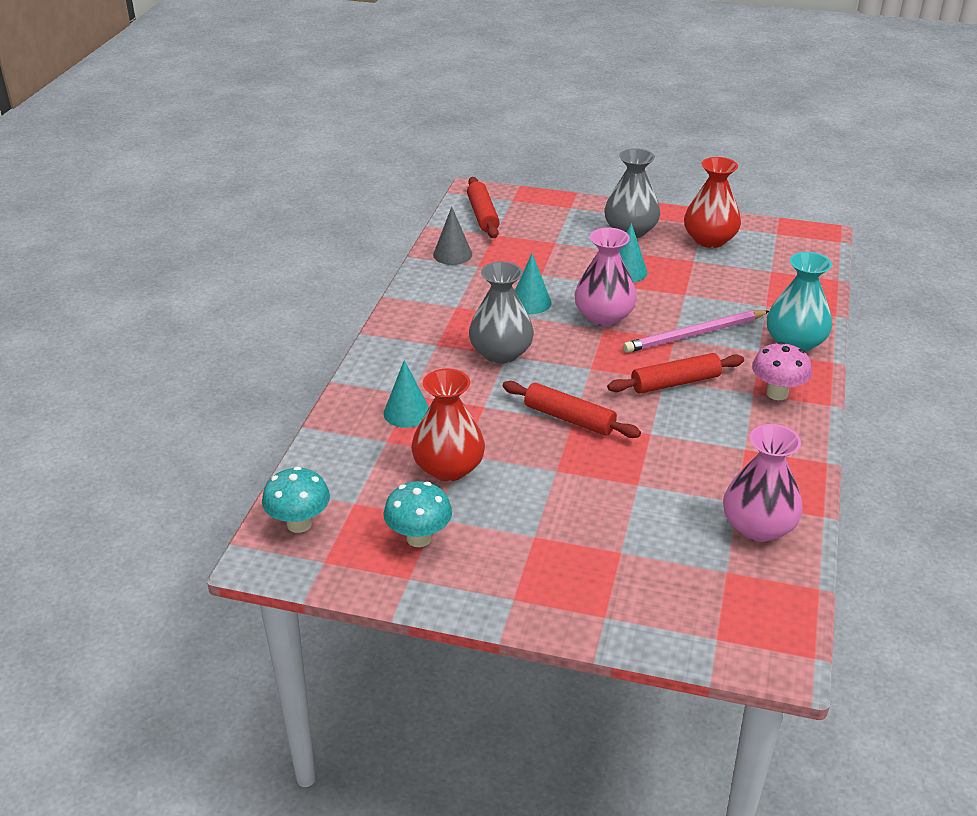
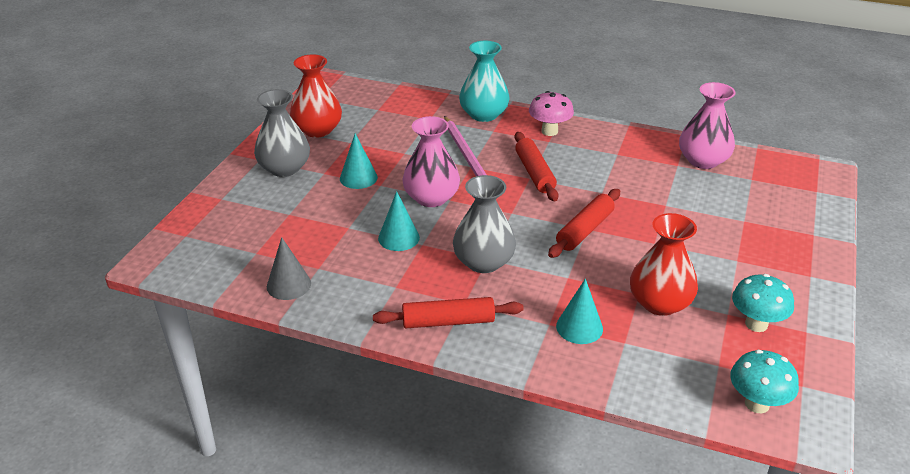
camera: 85 degrees left, 0 degrees up
(482, 215) = (210, 258): red rolling pin -> red rolling pin (448, 321)

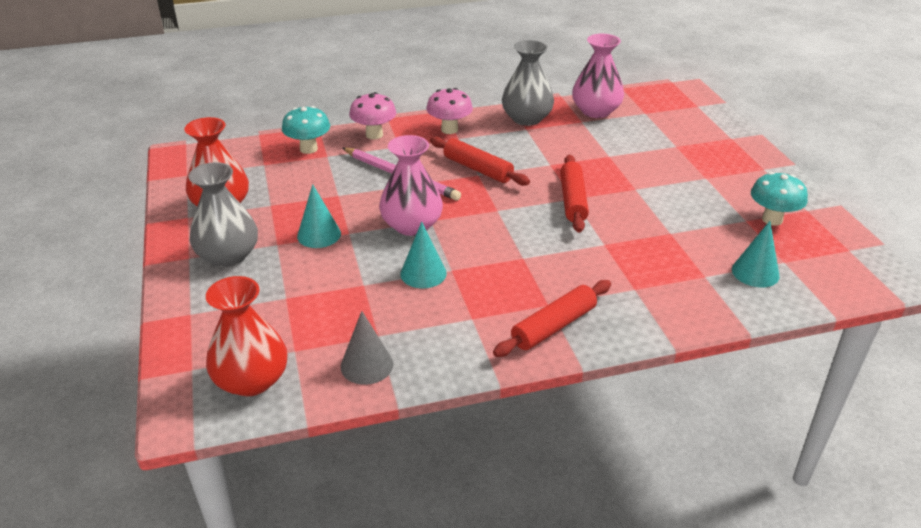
camera: 35 degrees left, 0 degrees up
(483, 114) = (374, 135): turquoise vase -> pink mushroom
(483, 262) = (523, 261): grey vase -> grey vase (526, 118)
(579, 327) = (660, 280): turquoise cone -> turquoise cone (755, 272)
(659, 303) = (693, 233): red vase -> red vase (251, 380)
(757, 404) = (839, 277): turquoise mushroom -> turquoise mushroom (308, 149)

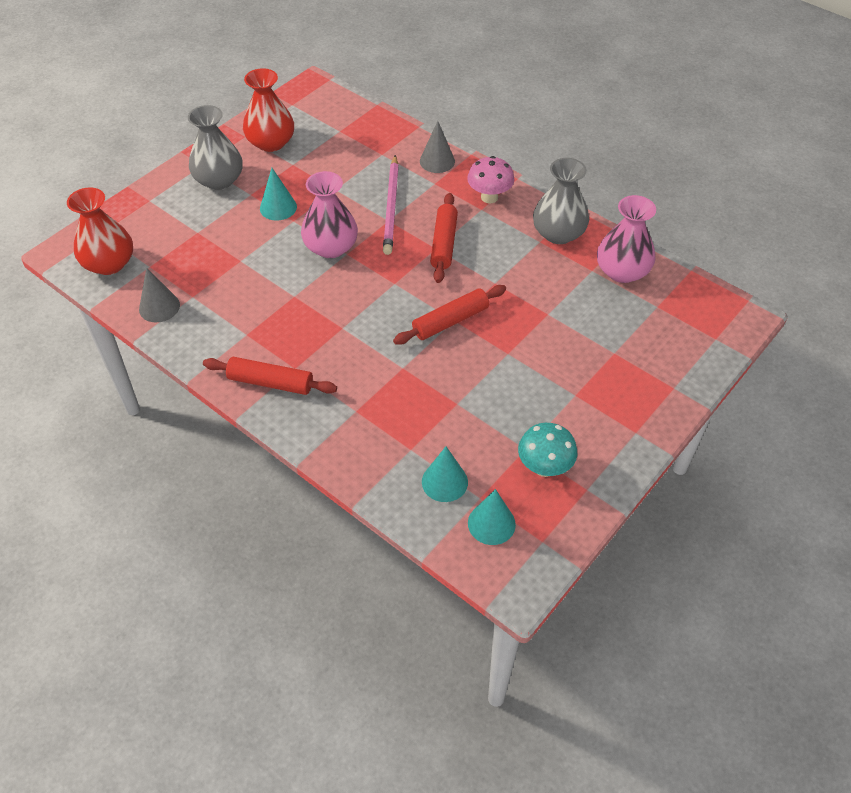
camera: 55 degrees right, 15 degrees up
(308, 149) = (381, 140): turquoise mushroom -> none
(374, 135) = (437, 161): pink mushroom -> grey cone
(423, 273) = (277, 283): turquoise cone -> turquoise cone (491, 523)

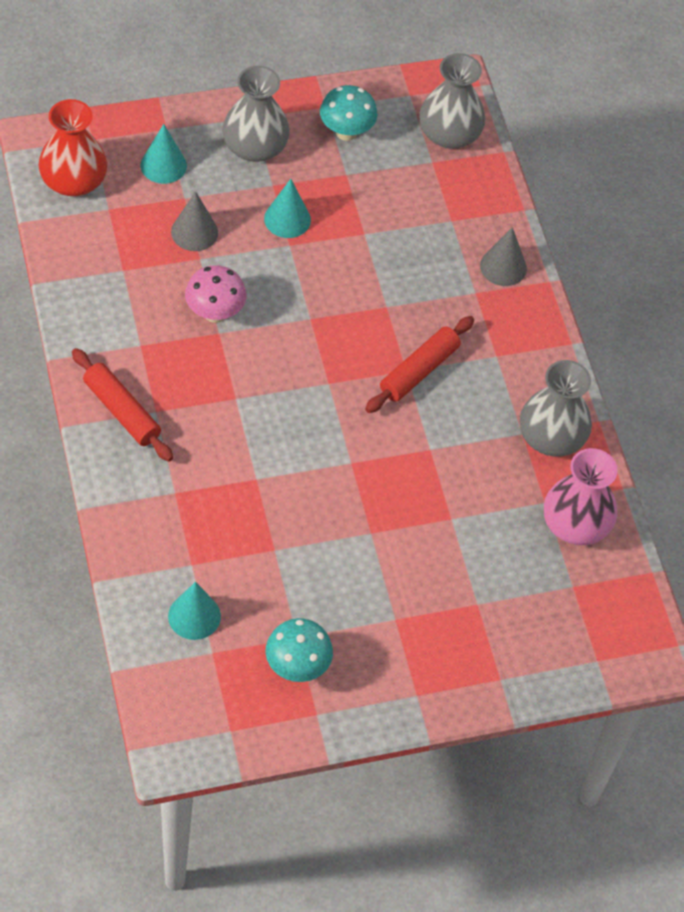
camera: 30 degrees right, 5 degrees up
(159, 307) = (83, 261): grey cone -> grey cone (194, 232)
(271, 142) = (346, 132): red vase -> turquoise mushroom
(331, 247) = (301, 300): pink vase -> none
(336, 112) = (449, 134): none -> grey vase
(391, 207) = (403, 293): pink pencil -> none
(450, 321) = (346, 461): red rolling pin -> none
(489, 197) = (518, 347): pink mushroom -> pink mushroom (215, 313)
(491, 523) = (200, 683): turquoise cone -> turquoise cone (163, 165)

